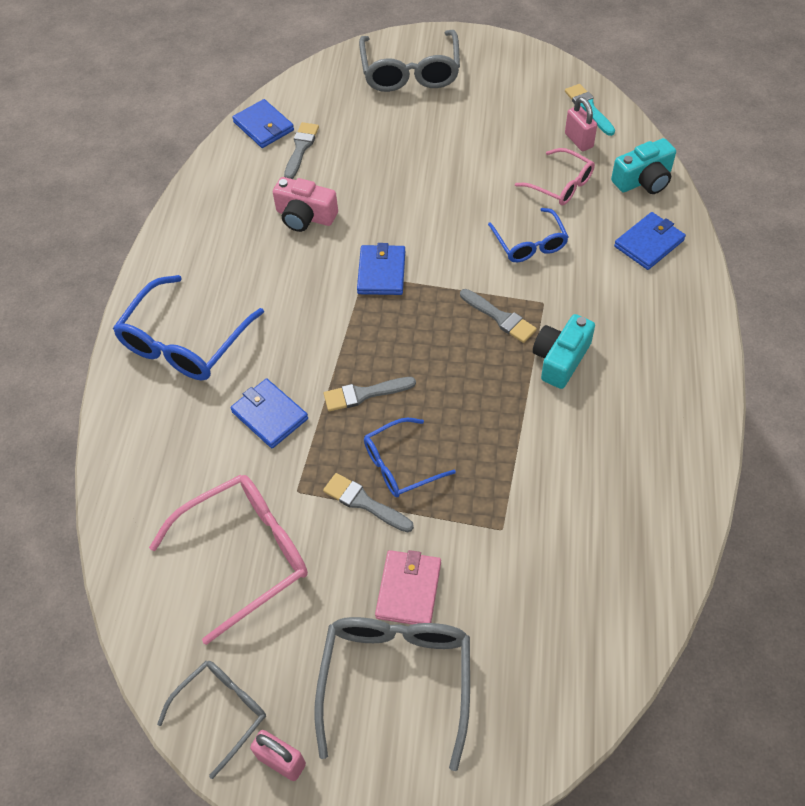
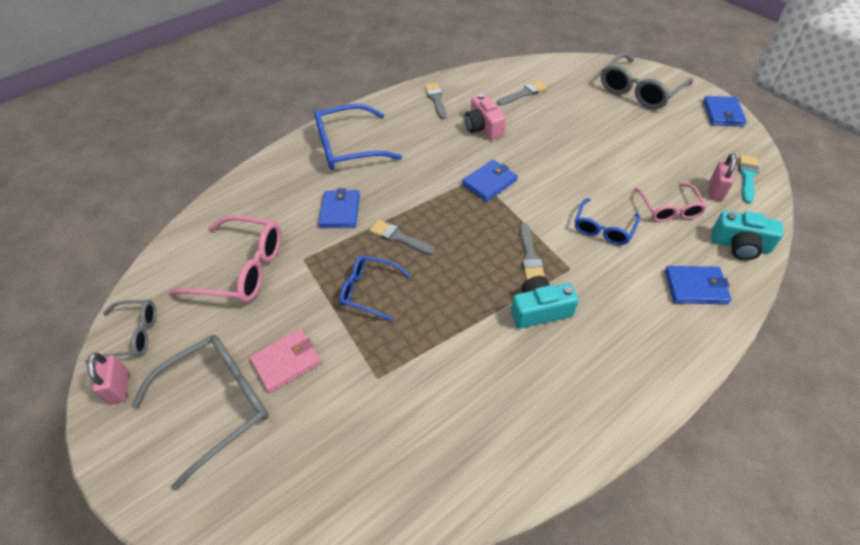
camera: 45 degrees right, 5 degrees down
(263, 126) = (517, 72): blue wallet -> blue wallet (722, 113)
(364, 502) = (326, 294): grey brush -> grey brush (436, 99)

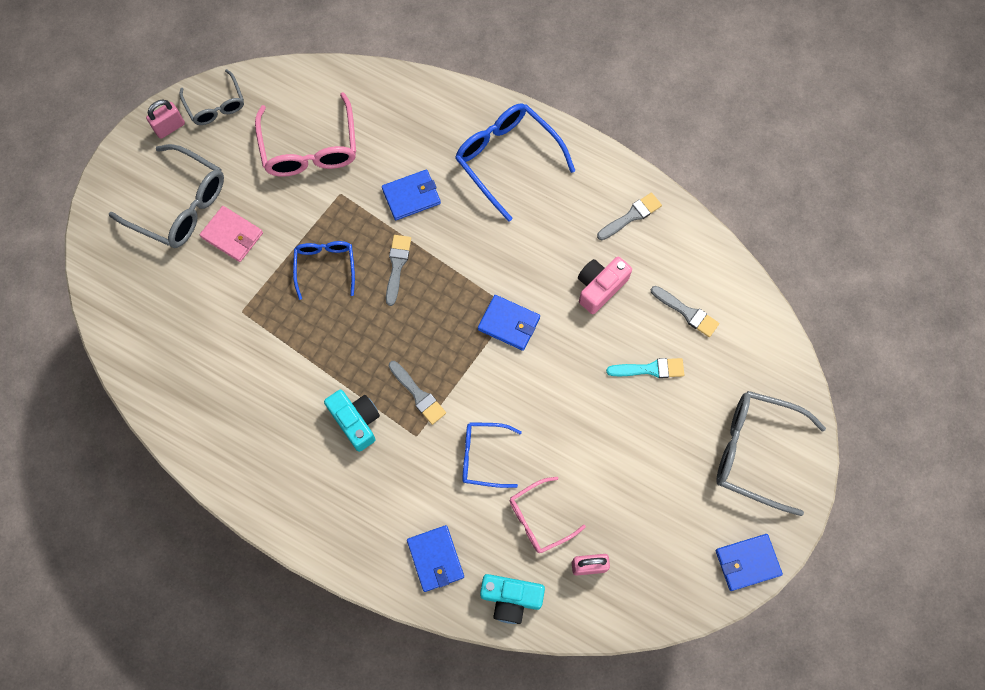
camera: 65 degrees right, 20 degrees up
(530, 256) = (418, 394): grey brush -> grey brush turned 105 degrees counterclockwise
(740, 245) = (511, 598): turquoise camera -> turquoise camera turned 75 degrees counterclockwise
(747, 177) = (629, 600): turquoise brush -> turquoise brush (650, 369)

